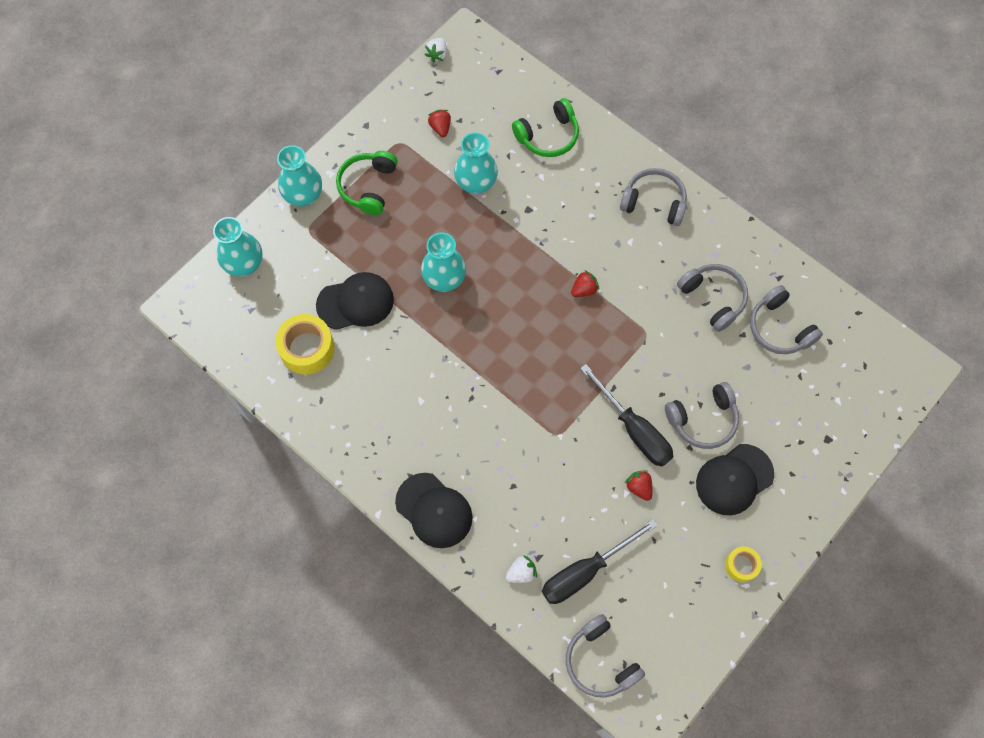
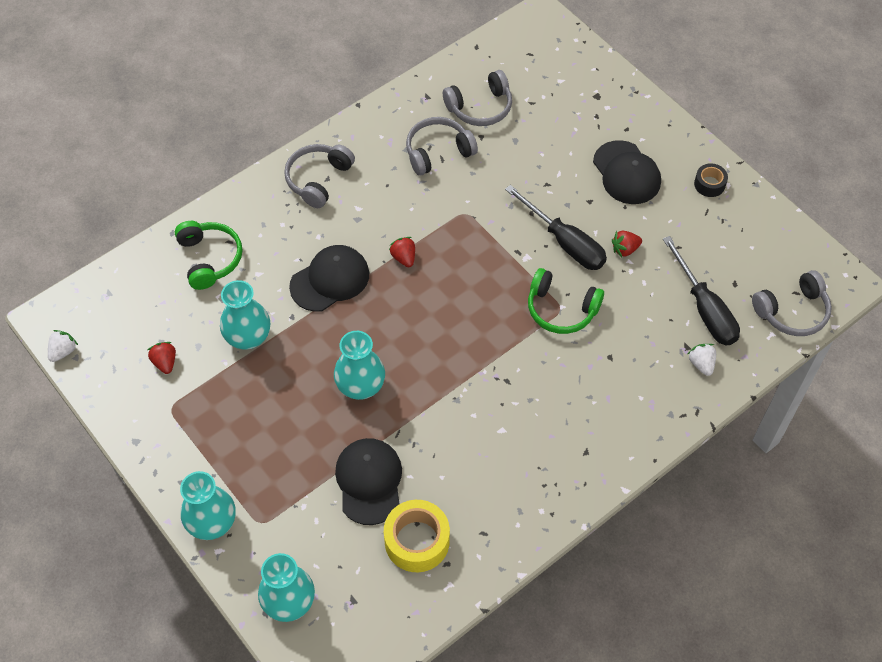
camera: 80 degrees left, 10 degrees down
(368, 186) = (221, 449): green headphones -> green headphones (561, 309)
(434, 510) = (627, 434): black cap -> black cap (330, 280)
(437, 55) = (63, 351): white strawberry -> white strawberry turned 90 degrees counterclockwise
(440, 128) = (165, 362): red strawberry -> red strawberry turned 75 degrees clockwise
(634, 429) = (565, 242): black screwdriver -> black screwdriver turned 75 degrees clockwise
(703, 420) = (563, 185): grey headphones -> none
(741, 565) = (709, 184): yellow tape -> black tape

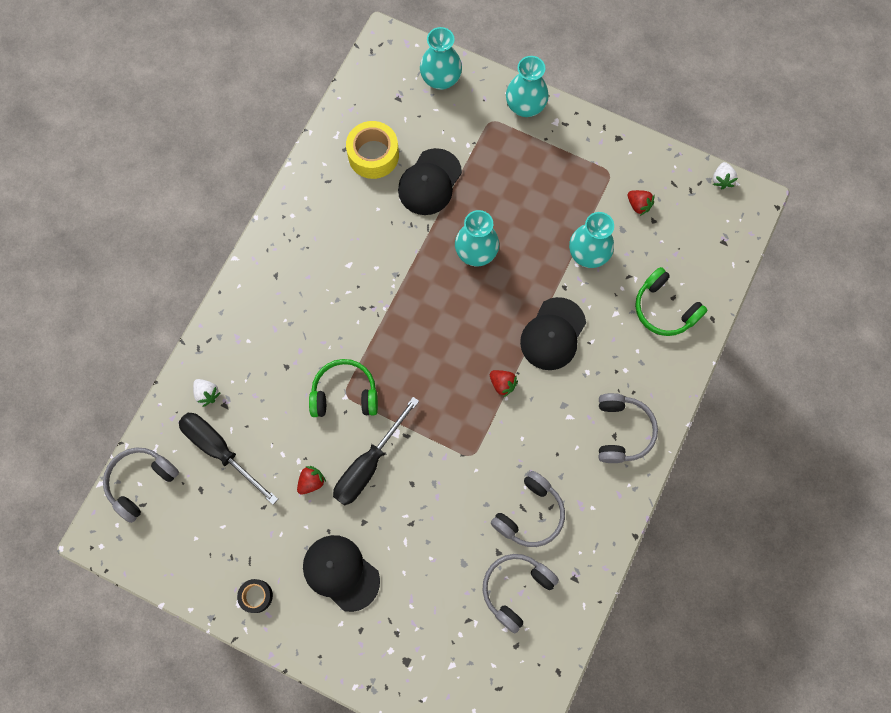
camera: 155 degrees right, 15 degrees up
(369, 481) = (429, 182): black cap -> black cap turned 60 degrees clockwise
(565, 242) = (368, 464): black screwdriver -> black screwdriver turned 75 degrees counterclockwise

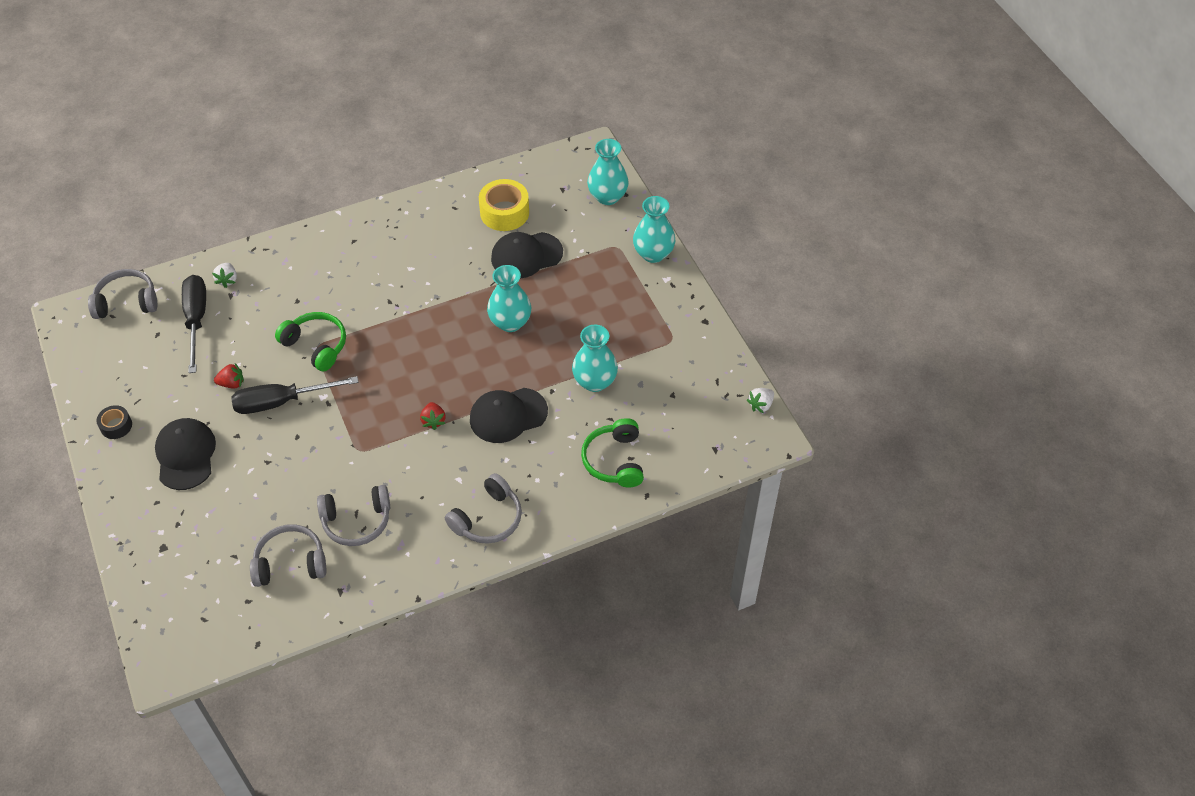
camera: 40 degrees right, 20 degrees down
(638, 205) = (671, 376): red strawberry -> none

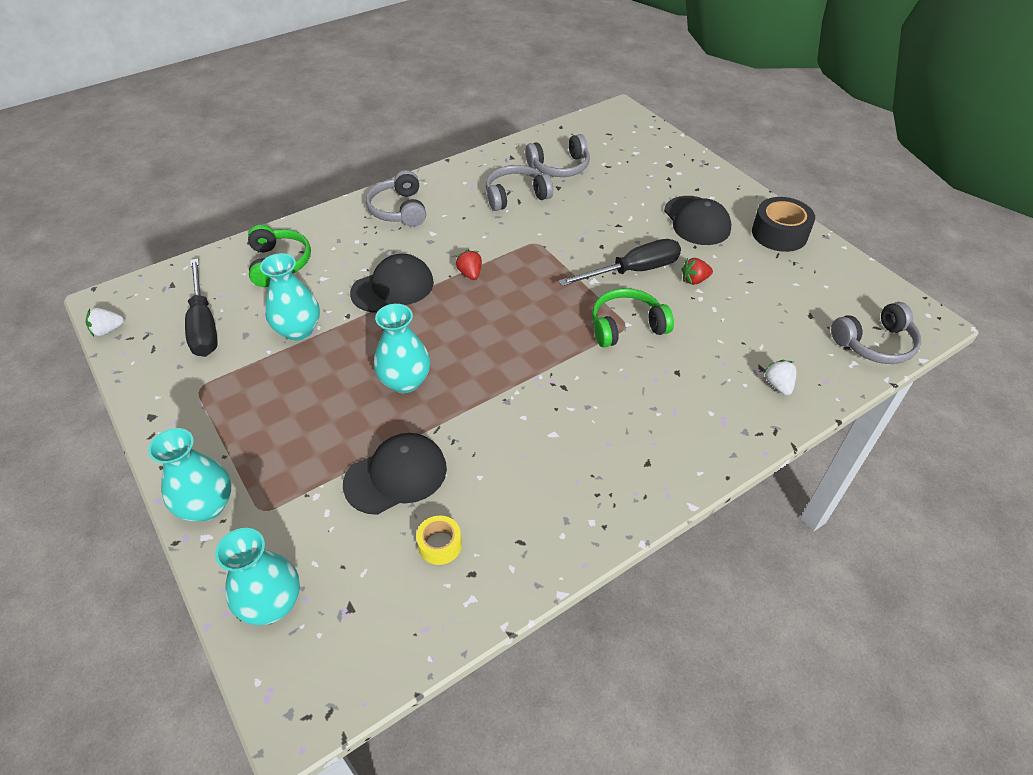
camera: 170 degrees right, 5 degrees down
(116, 426) = (779, 234): black tape -> black tape, size x1.78
(196, 320) = (779, 335): black screwdriver -> black screwdriver (204, 325)
(316, 345) = (626, 326): green headphones -> green headphones turned 135 degrees clockwise
(488, 519) = (399, 210): grey headphones -> grey headphones turned 45 degrees counterclockwise
(504, 212) = (440, 544): yellow tape -> yellow tape, size x0.56
(760, 405) = (108, 330): white strawberry -> white strawberry turned 150 degrees counterclockwise

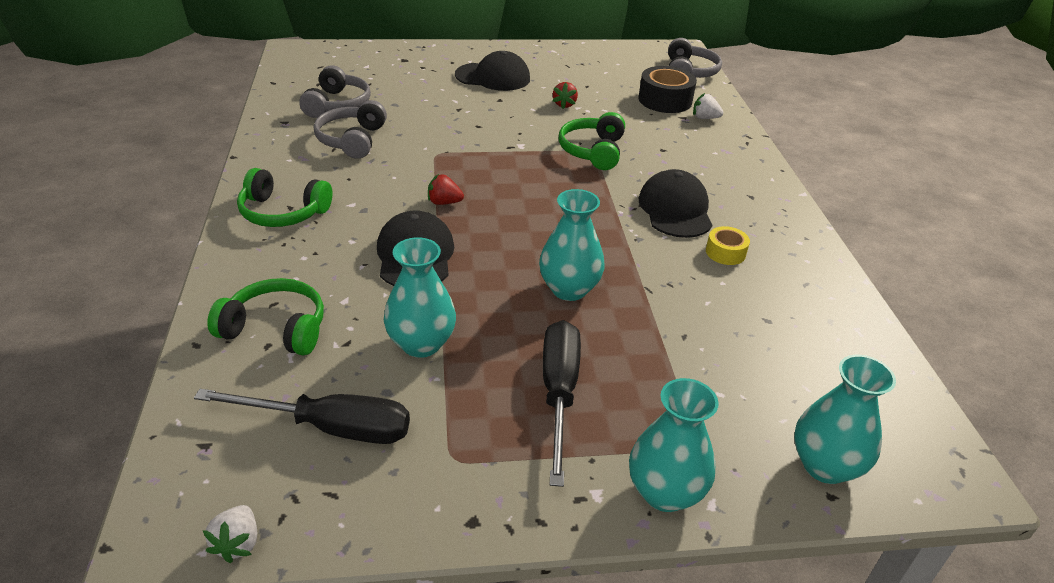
camera: 65 degrees left, 10 degrees down
(396, 475) = (695, 332): black cap -> black cap (675, 209)
(399, 210) = (282, 212): grey headphones -> green headphones
(440, 544) = (792, 329): yellow tape -> yellow tape (725, 252)
(633, 271) = (527, 124): black screwdriver -> black screwdriver (559, 393)
(779, 234) = (544, 55): black tape -> black tape (665, 100)

